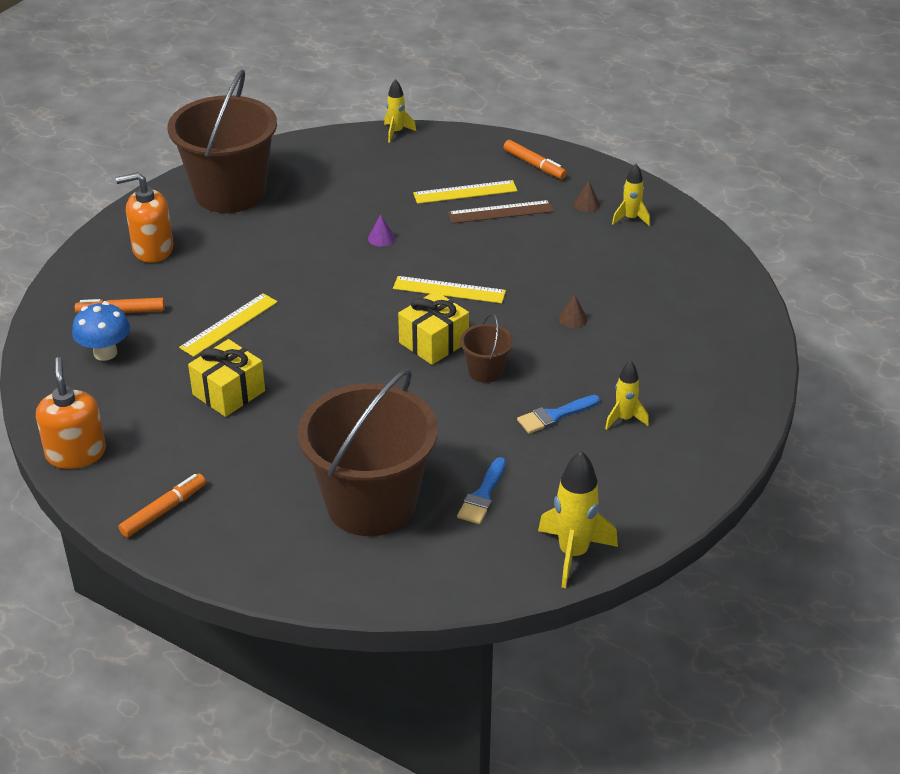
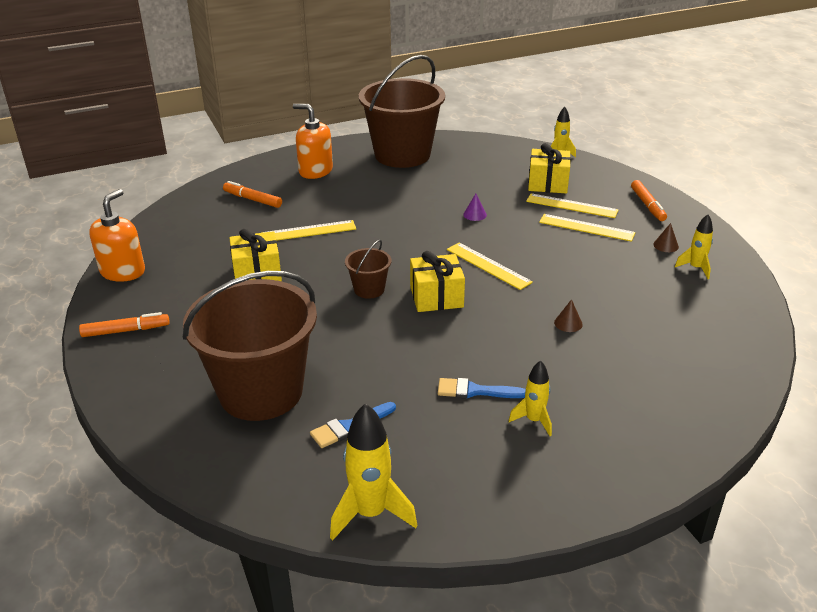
camera: 35 degrees right, 5 degrees down
(105, 353) = (214, 219): blue mushroom -> none
(418, 174) = (548, 183): none -> yellow gift
(485, 371) = (454, 333): brown bucket -> brown bucket (369, 289)
(501, 212) = (586, 228): brown ruler -> yellow ruler

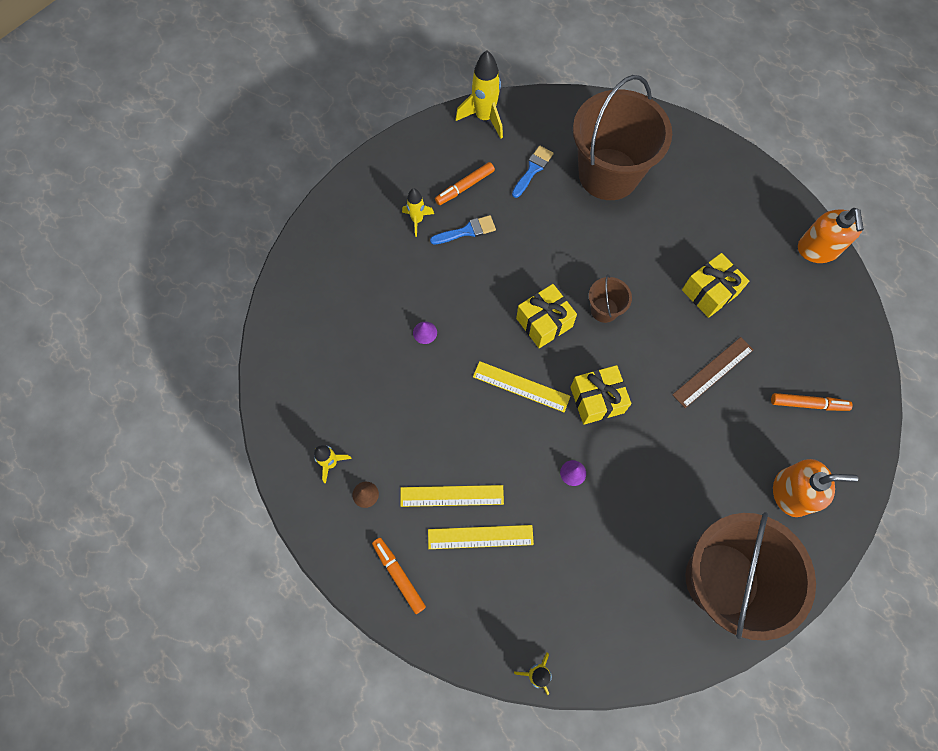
camera: 155 degrees right, 35 degrees up
(126, 330) = (748, 189): orange marker -> orange marker (465, 187)
(308, 231) = (713, 372): yellow ruler -> brown ruler
(548, 183) = (523, 579): yellow gift -> yellow gift (597, 400)
(568, 323) = (425, 332): brown cone -> purple cone

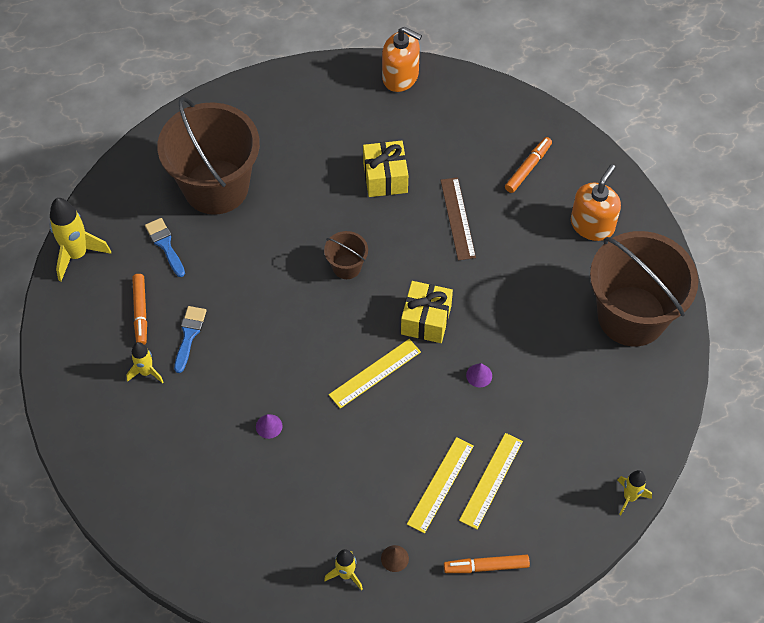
camera: 60 degrees left, 10 degrees down
(544, 322) = (326, 321): yellow gift -> none

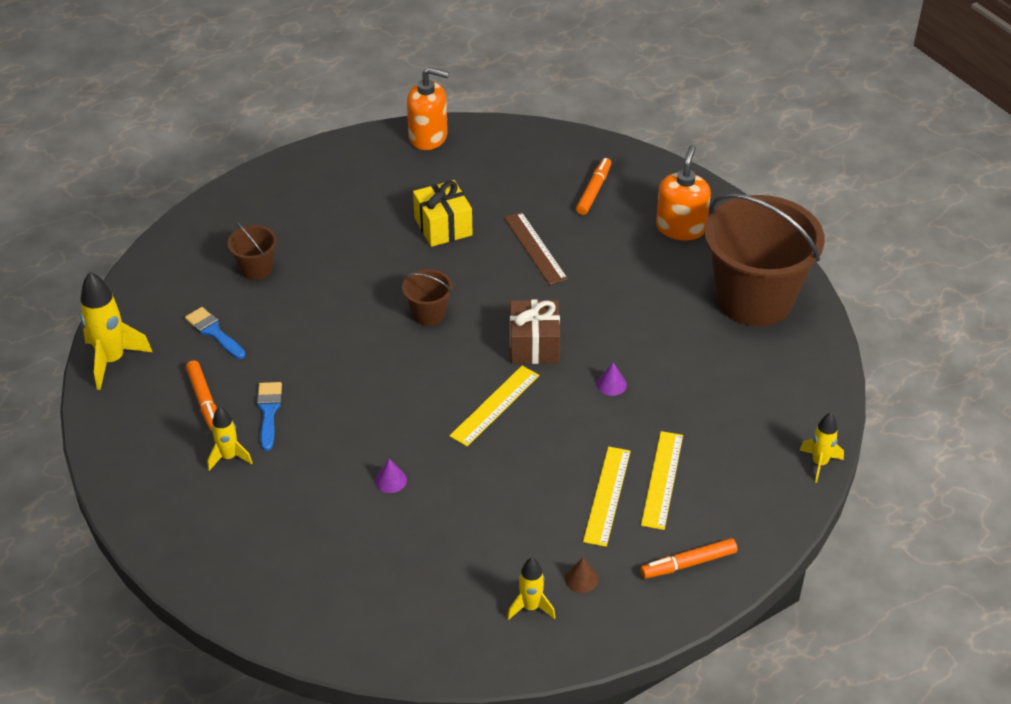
camera: 15 degrees left, 15 degrees down
(216, 187) = (256, 268): brown bucket -> brown bucket, size x0.43
(426, 320) = (534, 345): yellow gift -> brown gift

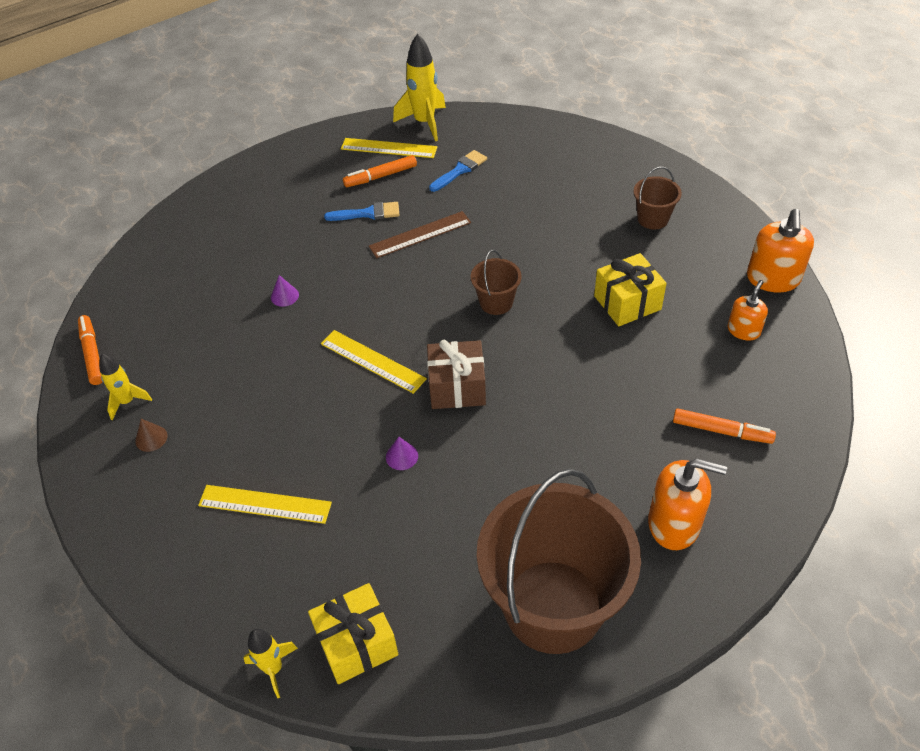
camera: 90 degrees right, 5 degrees up
(229, 457) = (318, 198): yellow rocket -> none
(256, 268) = (543, 183): brown bucket -> brown bucket (653, 219)
(487, 163) = (743, 330): none -> orange soap dispenser
(535, 248) = (608, 380): brown ruler -> brown ruler (420, 234)
(607, 495) = (249, 456): yellow ruler -> yellow ruler (389, 148)
(688, 564) = (152, 527): orange marker -> orange marker (92, 354)
(793, 412) = (356, 643): none -> yellow gift

